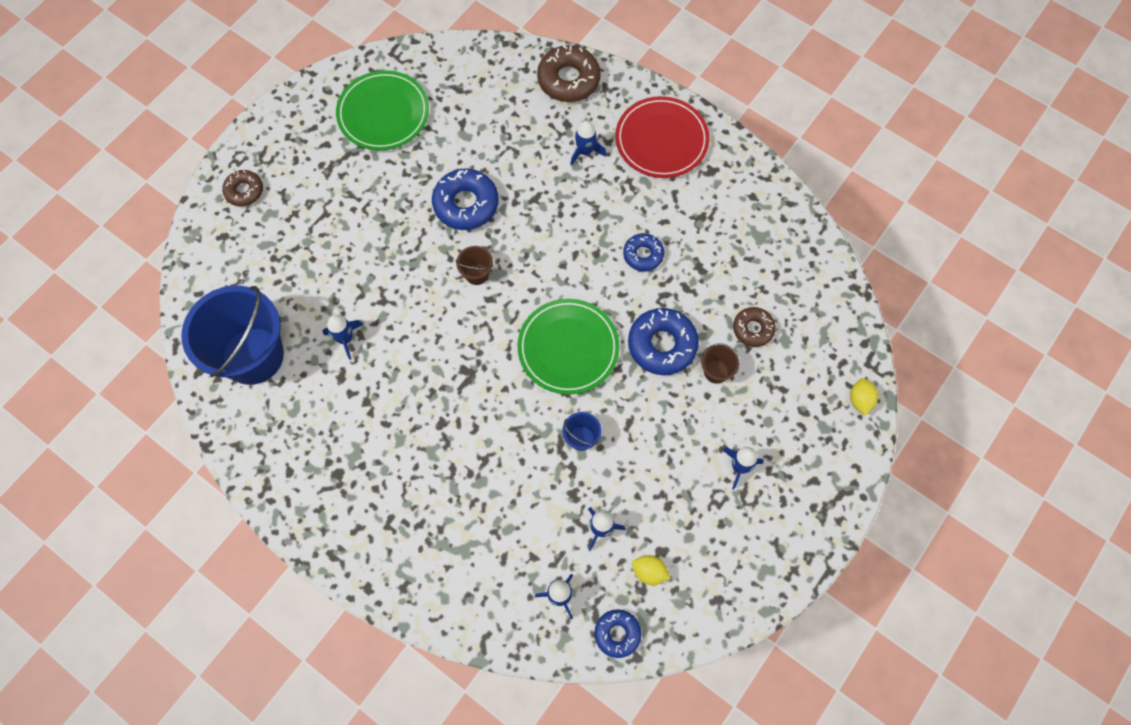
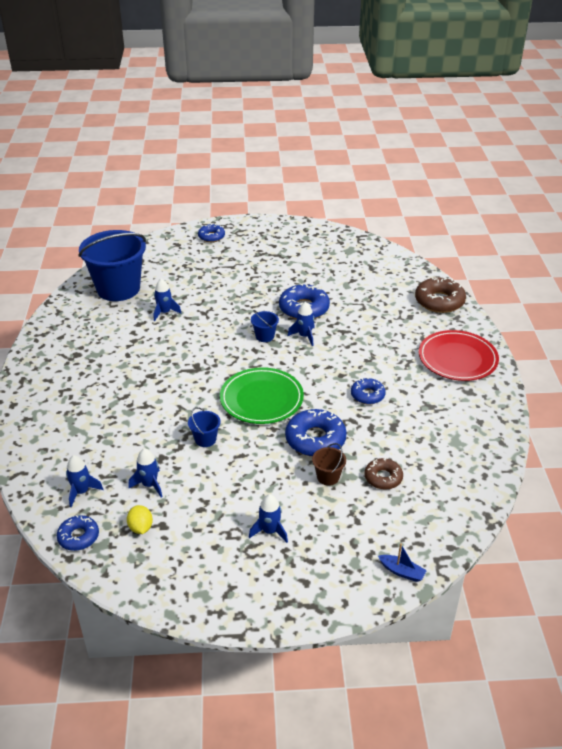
camera: 50 degrees right, 30 degrees down
(244, 191) = (211, 237): brown donut -> blue donut
(383, 113) = (318, 252): green plate -> none
(477, 274) = (265, 336): brown bucket -> blue bucket
(585, 151) = (403, 333): blue rocket -> blue rocket (304, 336)
(860, 400) = (402, 572): yellow lemon -> blue boat

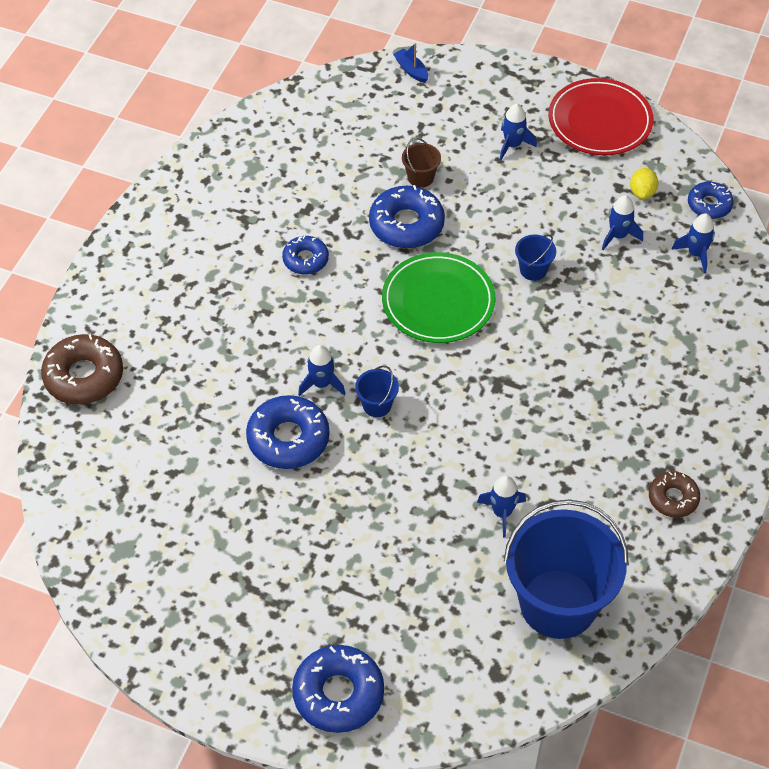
camera: 155 degrees left, 15 degrees up
(211, 237) = (338, 694): blue donut -> blue donut, size x1.66
(383, 478) = (363, 157): brown donut -> brown donut (673, 498)
(457, 359) = (151, 270): red plate -> red plate (600, 121)

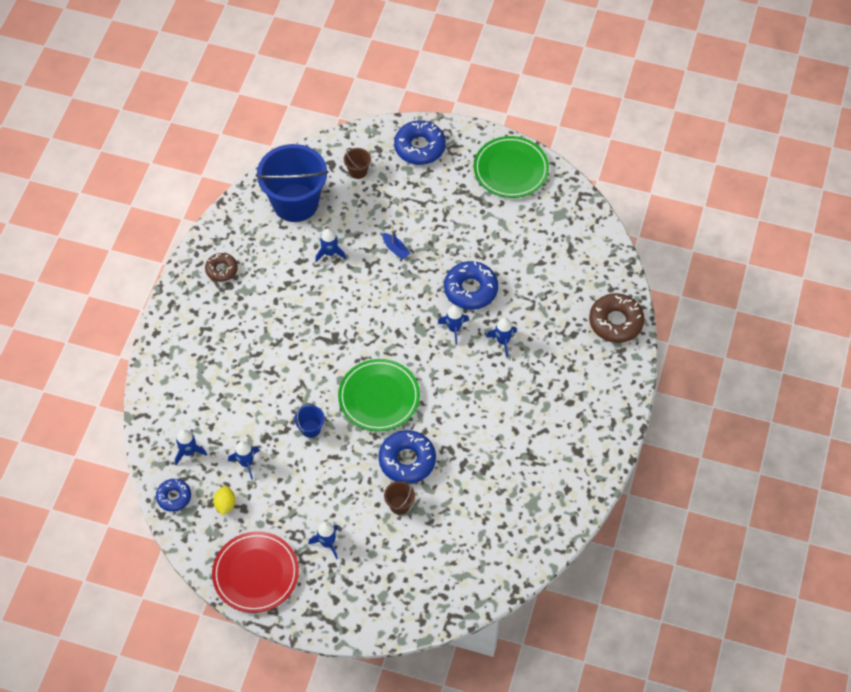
camera: 175 degrees right, 5 degrees up
(187, 637) = (511, 169): none -> green plate
(253, 362) = (503, 341): none -> blue rocket
(305, 259) = (479, 424): blue donut -> none
(377, 405) = (415, 317): blue bucket -> none
(411, 70) = (416, 617): blue boat -> blue boat (395, 249)
(450, 655) = (358, 171): none -> brown bucket

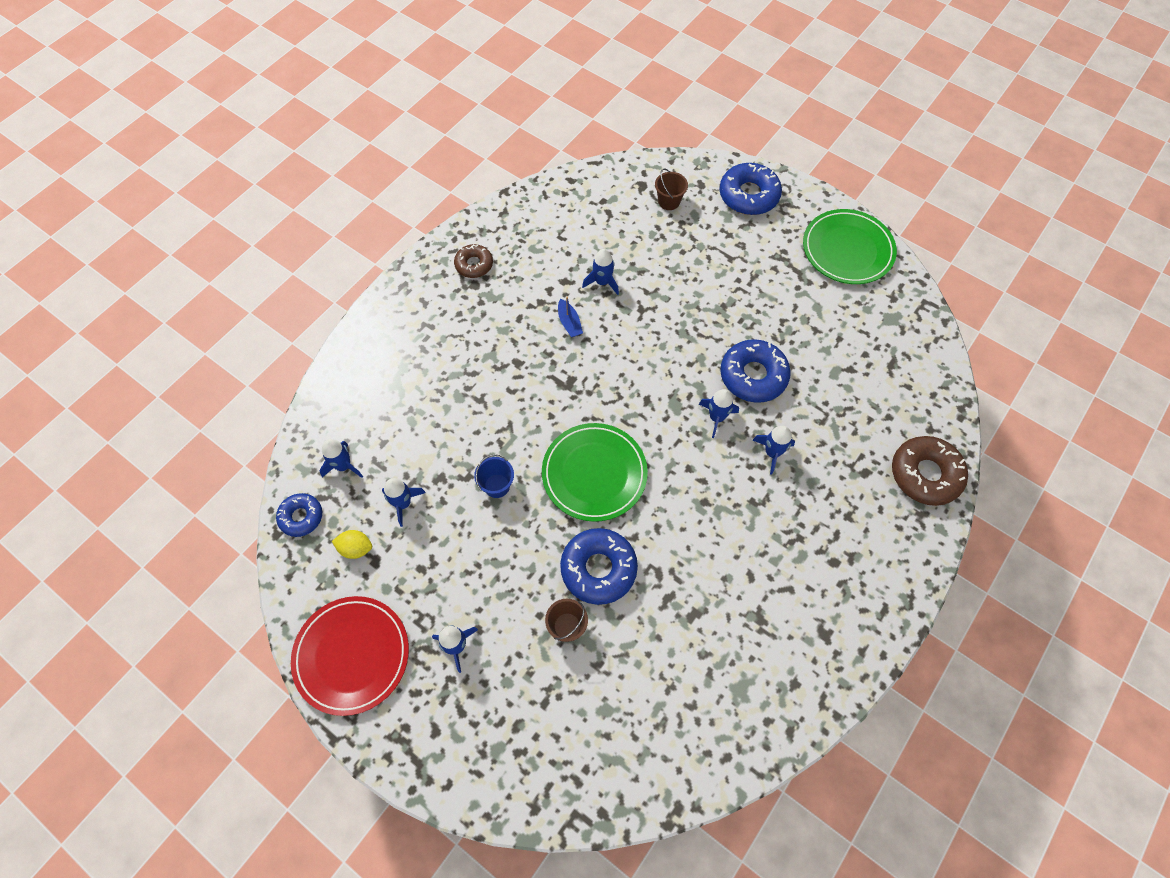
camera: 20 degrees right, 5 degrees up
(225, 504) = (356, 548): yellow lemon -> yellow lemon turned 75 degrees clockwise
(295, 203) = (585, 216): blue bucket -> none
(395, 249) = (680, 300): blue boat -> blue boat (569, 323)

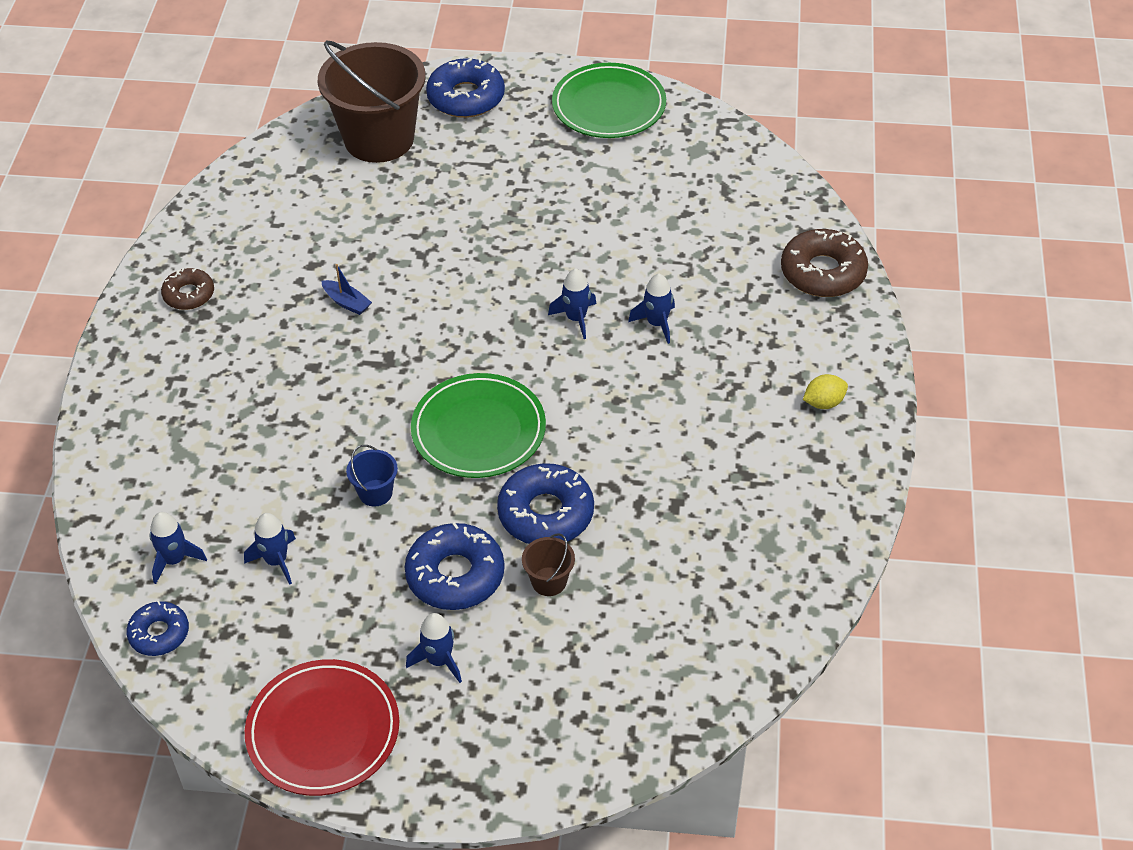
camera: 30 degrees left, 15 degrees down
(356, 548) = (251, 630): yellow lemon -> yellow lemon (823, 403)
(602, 282) = (357, 247): blue rocket -> none
(669, 201) = (379, 139): brown bucket -> brown bucket, size x2.47
(753, 376) = (588, 263): blue donut -> blue donut (455, 575)

